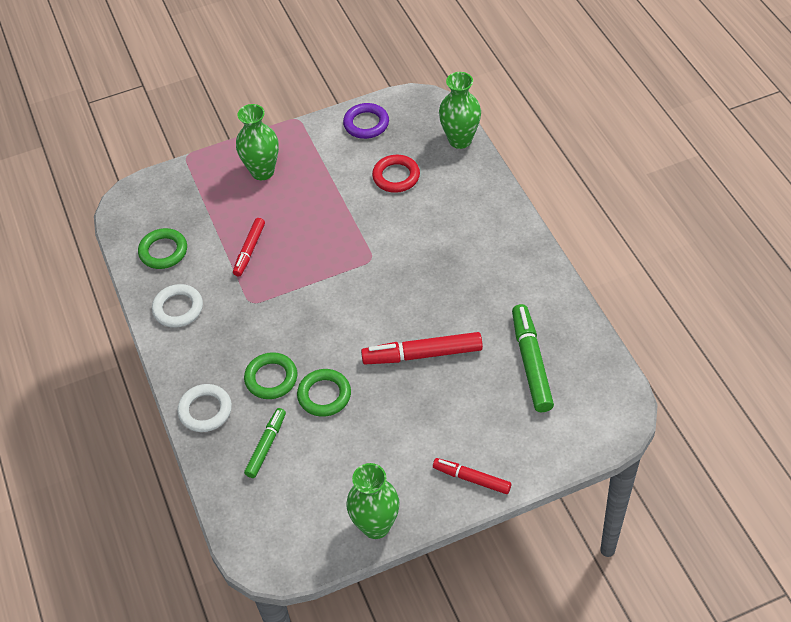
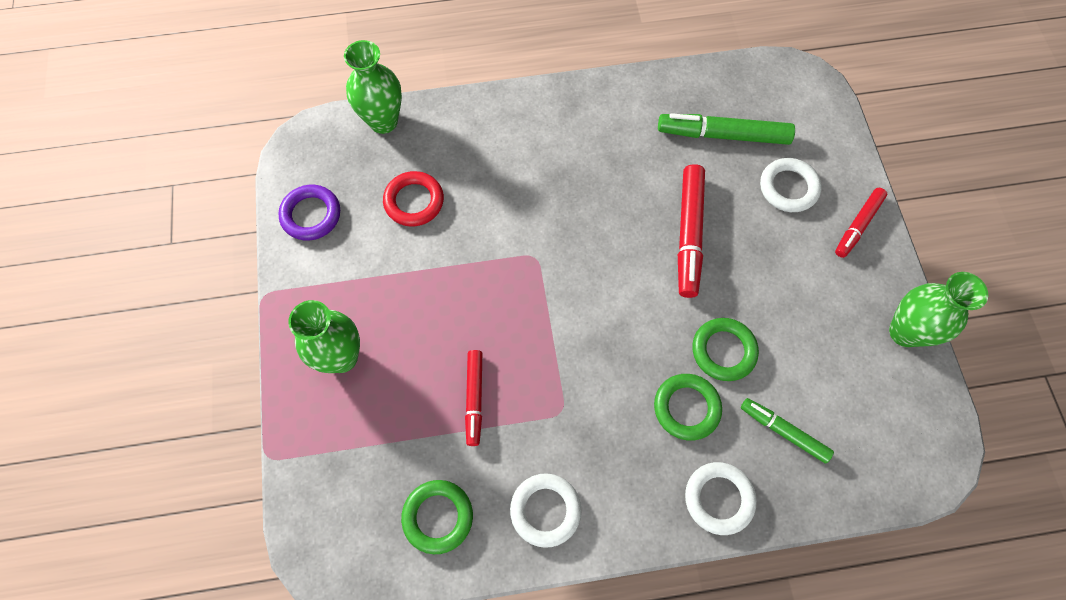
camera: 80 degrees left, 15 degrees up
(249, 250) = (474, 398): red marker -> red marker turned 60 degrees clockwise
(493, 420) = (788, 188): none -> white ring

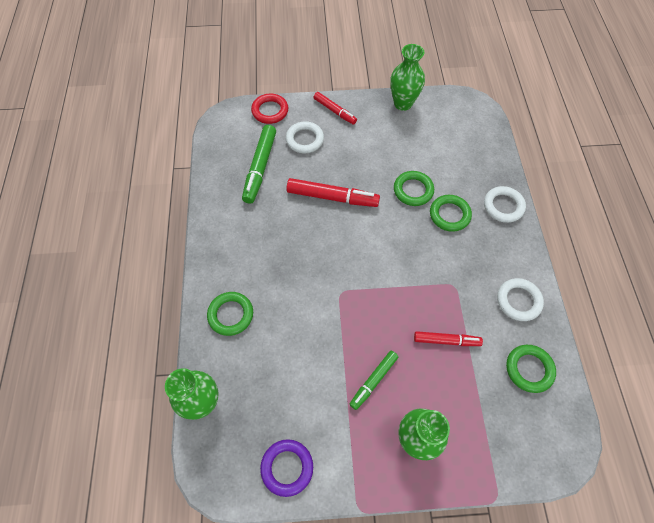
camera: 85 degrees left, 5 degrees down
(414, 201) = (285, 378): red ring -> red ring (270, 111)
(492, 132) = (231, 315): none -> green ring
(783, 431) = (462, 169): green marker -> green marker (373, 380)

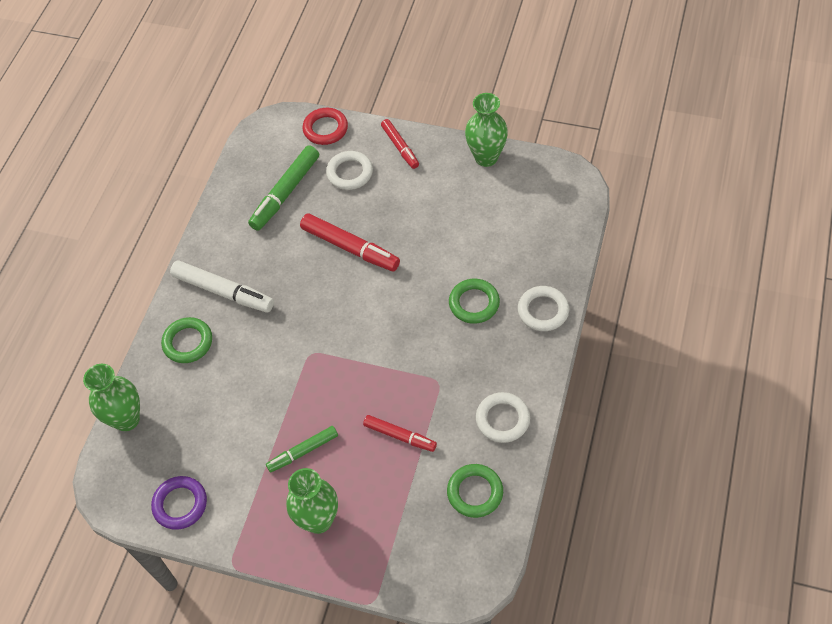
camera: 25 degrees right, 5 degrees down
(243, 262) = (223, 291): none -> white marker
(413, 190) = (446, 264): green ring -> none

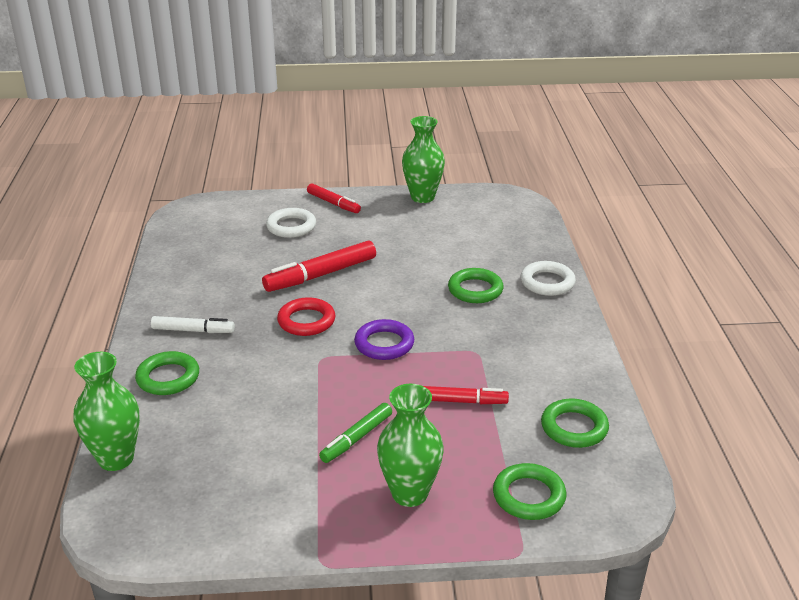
camera: 25 degrees left, 25 degrees down
(180, 504) = (223, 521): purple ring -> purple ring (384, 344)
(223, 291) = (193, 330): white marker -> white marker, size x0.62
(285, 193) = (229, 250): green marker -> none
(325, 129) = (249, 203): red ring -> red ring (306, 321)
(350, 247) = (321, 275): red marker -> red marker turned 135 degrees clockwise
(404, 551) = (529, 496): none -> green ring
(502, 419) = (563, 365): white ring -> none

